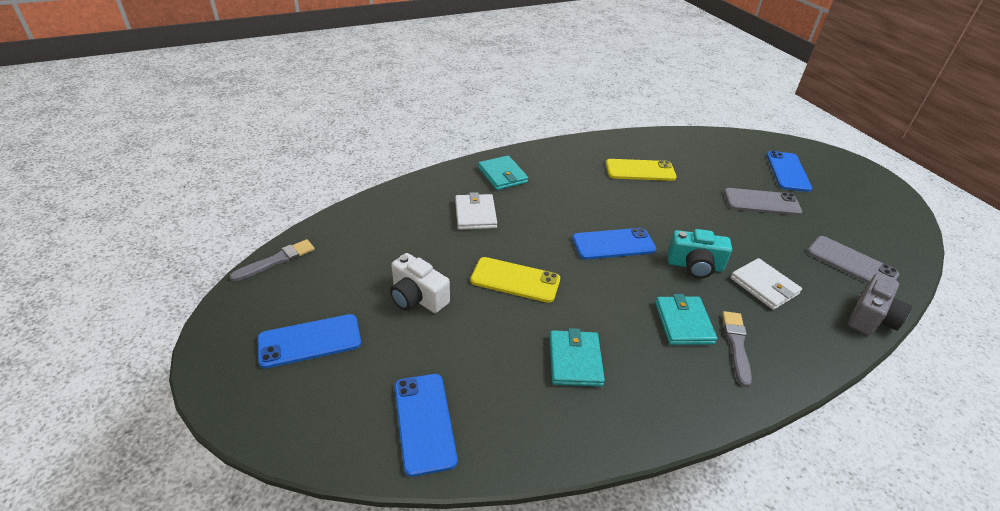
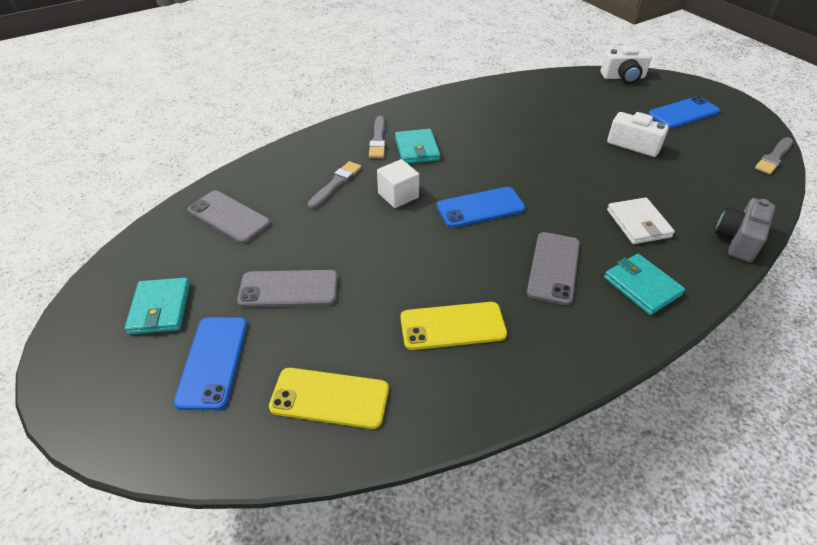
camera: 175 degrees right, 5 degrees up
(330, 442) = (623, 77): none -> white camera
(424, 422) = (579, 87): blue phone -> none
(515, 280) = (563, 164): yellow phone -> yellow phone (329, 398)
(562, 193) = (553, 267): none -> grey phone
(575, 360) = (498, 120): turquoise wallet -> turquoise wallet (160, 308)
(694, 266) = (398, 195): turquoise camera -> white cube
(764, 286) = (335, 184): white wallet -> grey brush
(871, 318) = (251, 169): grey camera -> grey camera (738, 240)

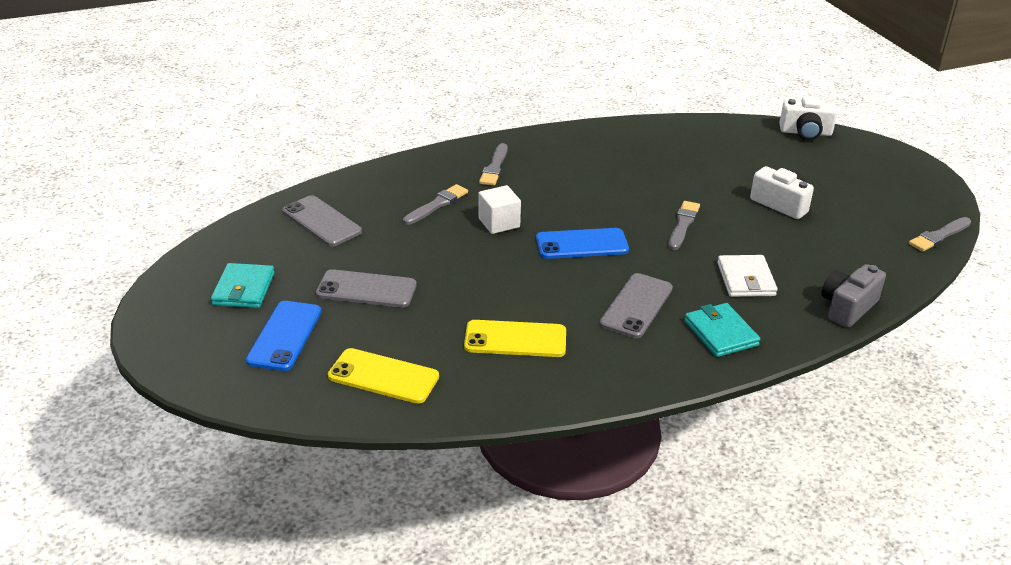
camera: 10 degrees right, 10 degrees down
(417, 149) = (534, 181): turquoise wallet -> none
(561, 175) = (683, 224): none -> grey brush
(683, 113) = (858, 179): blue phone -> none

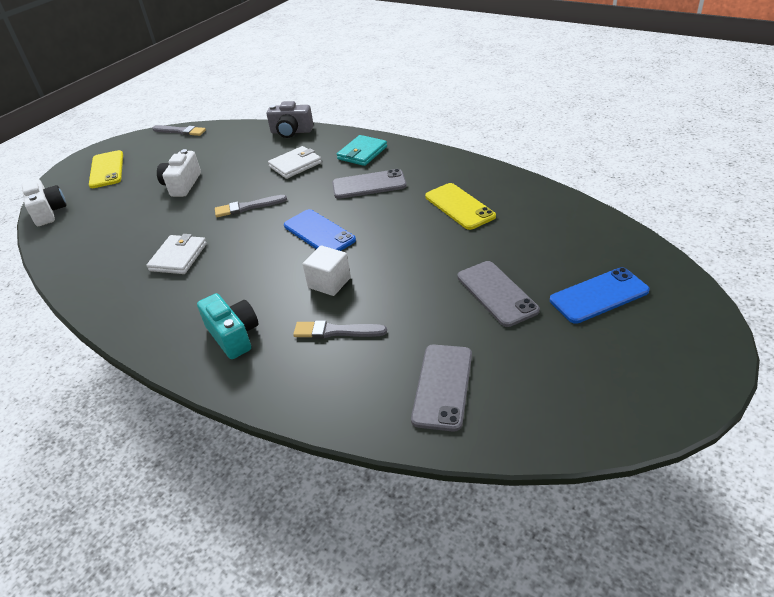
camera: 120 degrees left, 5 degrees up
(244, 289) = (590, 359): turquoise wallet -> none
(383, 376) = (564, 231): yellow phone -> yellow phone (107, 169)
(494, 167) = (233, 335): grey brush -> turquoise camera
(637, 171) = (178, 257): none -> white wallet

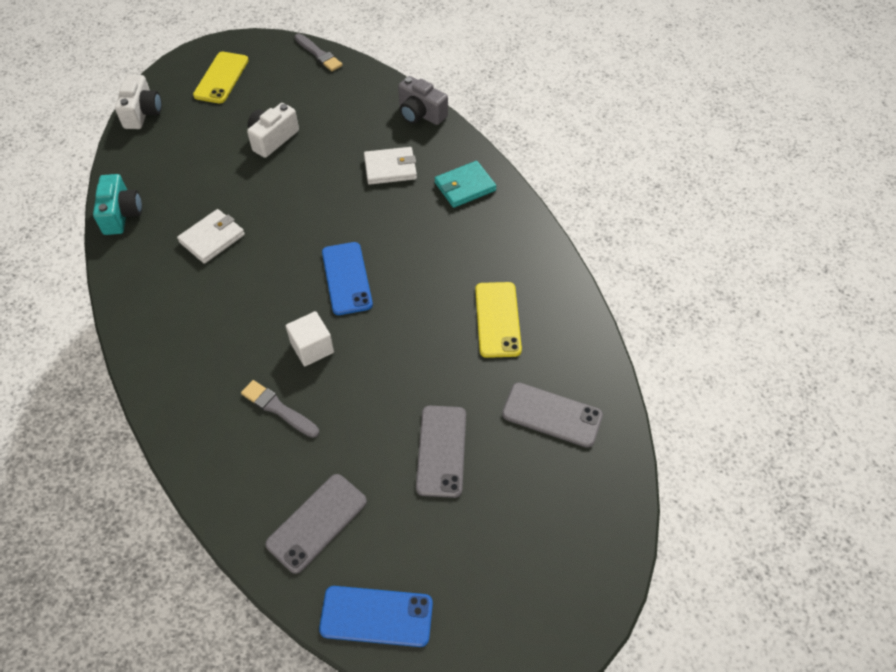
camera: 25 degrees right, 15 degrees up
(233, 335) = (198, 362): turquoise camera -> turquoise camera (121, 214)
(248, 207) = (309, 205): grey brush -> none
(369, 185) = (437, 238): grey phone -> grey phone (552, 415)
(599, 295) = (528, 511): blue phone -> blue phone (376, 616)

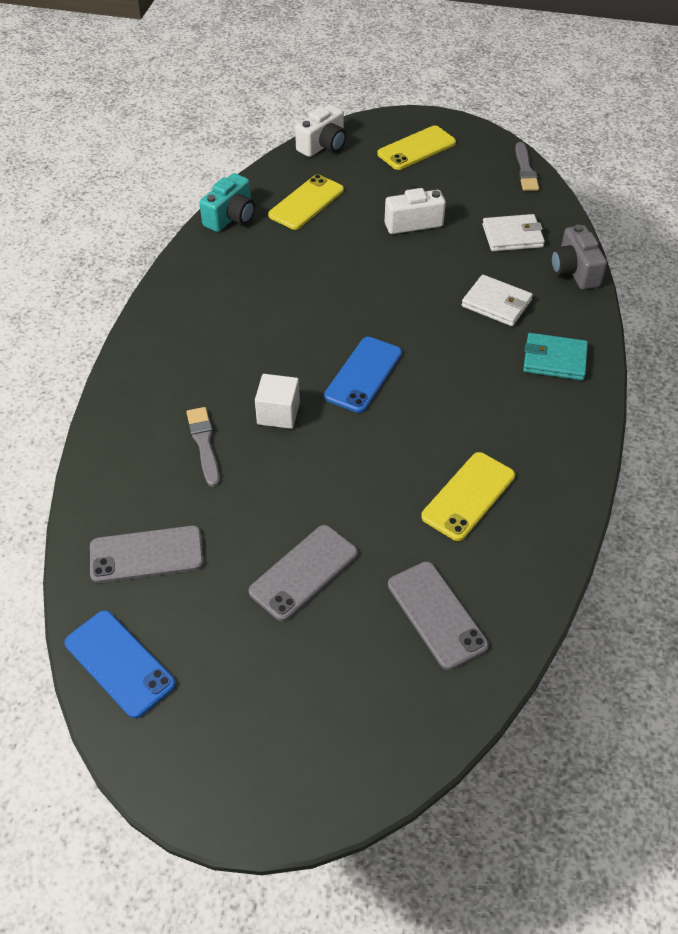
camera: 40 degrees right, 5 degrees down
(174, 168) = (306, 203): none -> yellow phone
(212, 238) = (282, 276): white wallet -> white wallet (512, 236)

